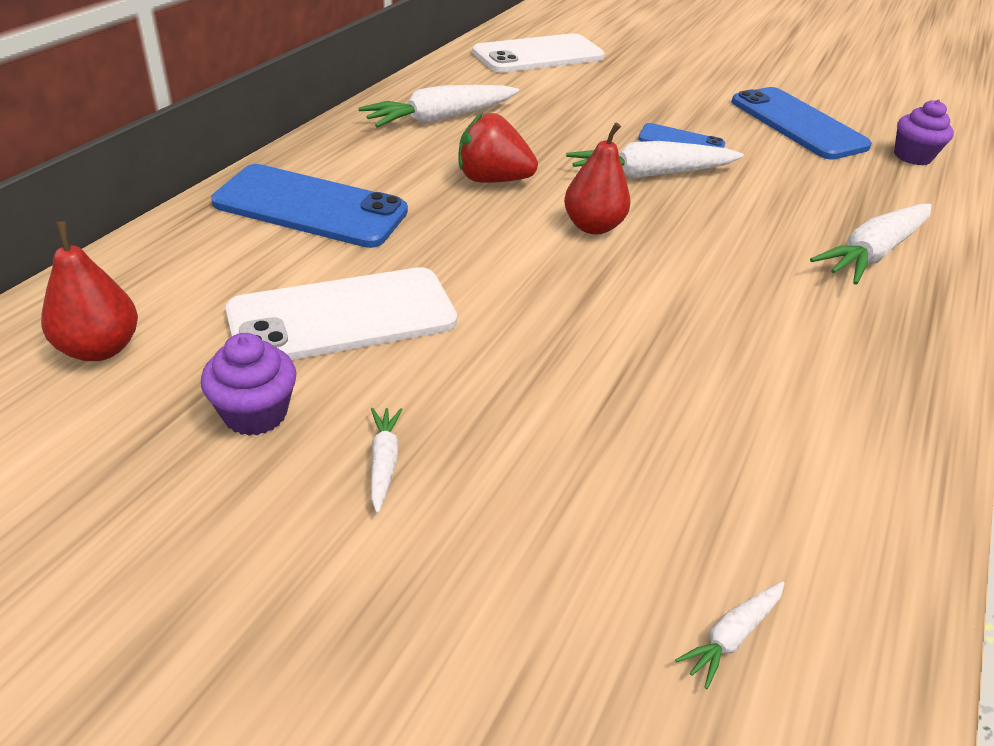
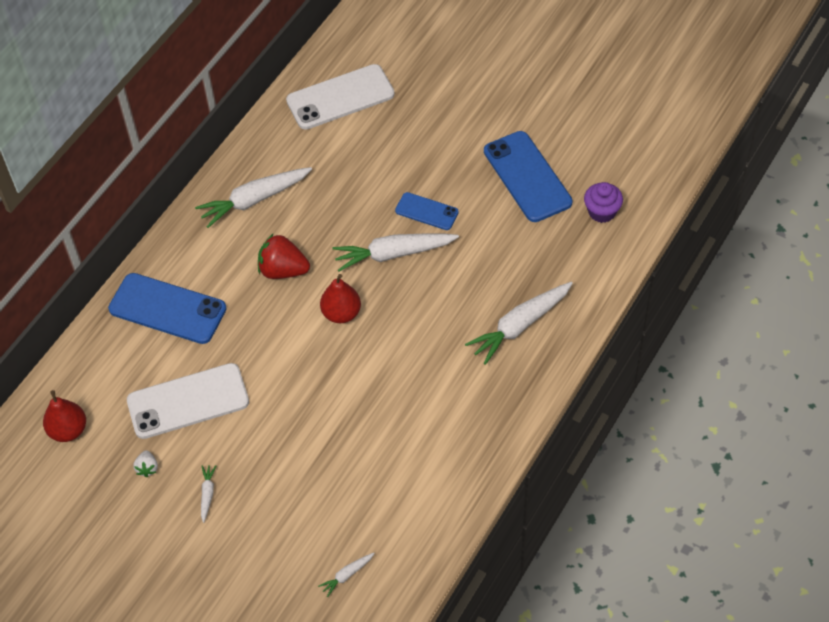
camera: 10 degrees right, 15 degrees up
(255, 413) = (147, 468): purple cupcake -> white strawberry

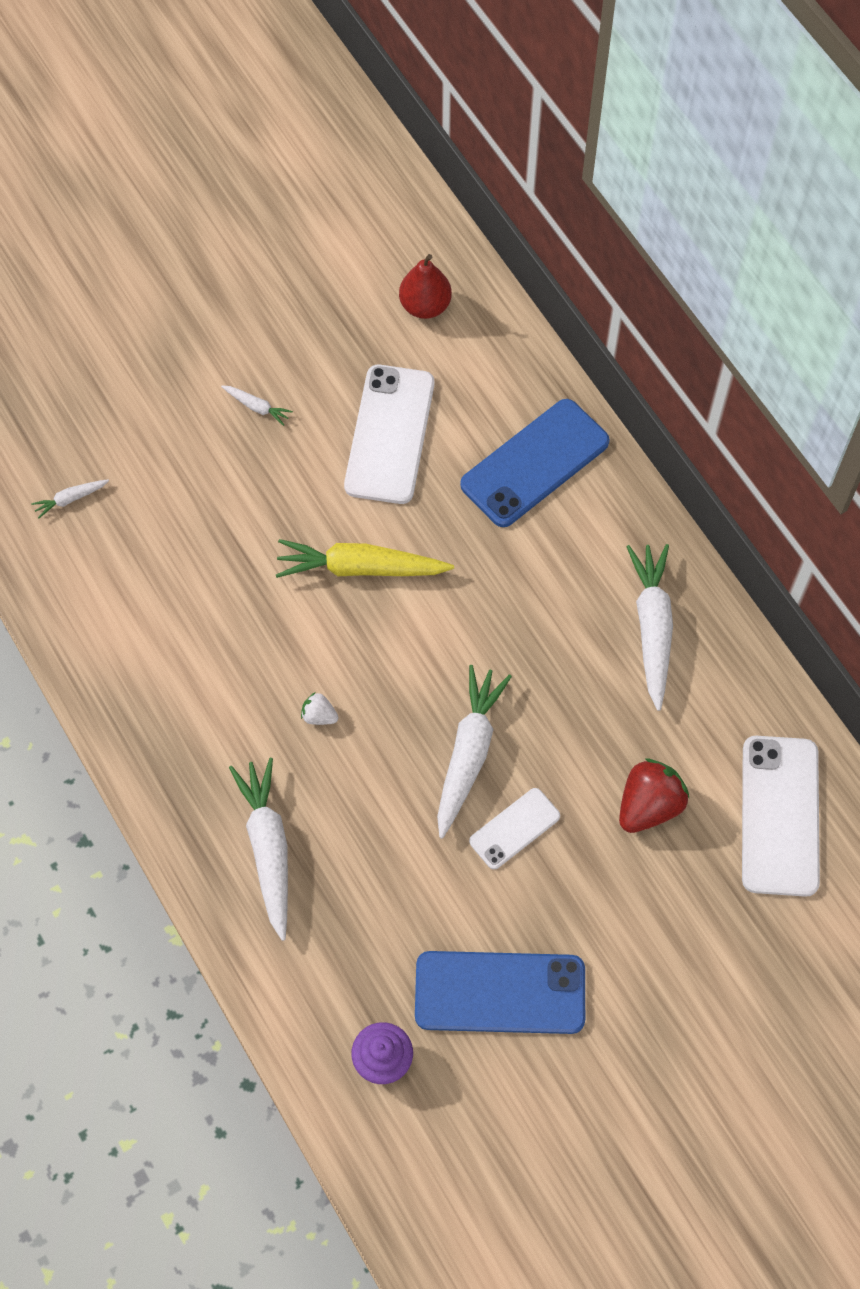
camera: 115 degrees right, 10 degrees up
(147, 468) = (327, 362): white strawberry -> white strawberry (319, 715)
(283, 270) = (519, 612): red strawberry -> red strawberry (649, 805)
(300, 369) = (361, 568): none -> yellow carrot
(341, 313) = (413, 649): red pear -> none
(347, 575) = (70, 499): white carrot -> white carrot turned 105 degrees counterclockwise
(426, 211) = (514, 828): blue phone -> white phone

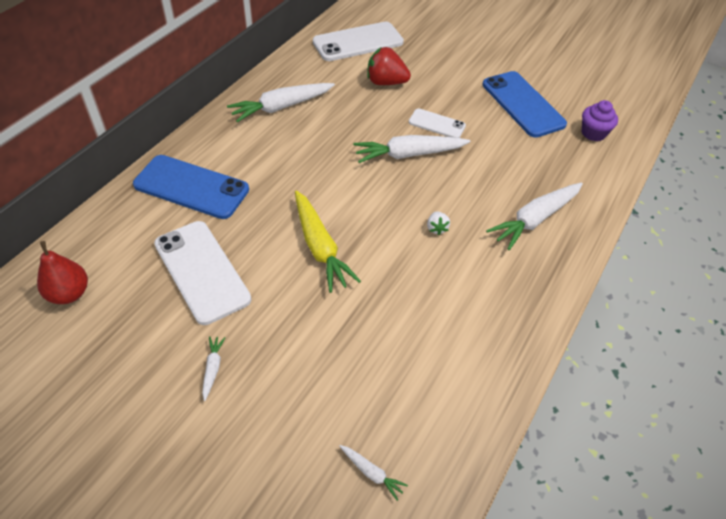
camera: 120 degrees left, 15 degrees down
(390, 434) = (202, 271): white phone -> white phone turned 75 degrees clockwise

